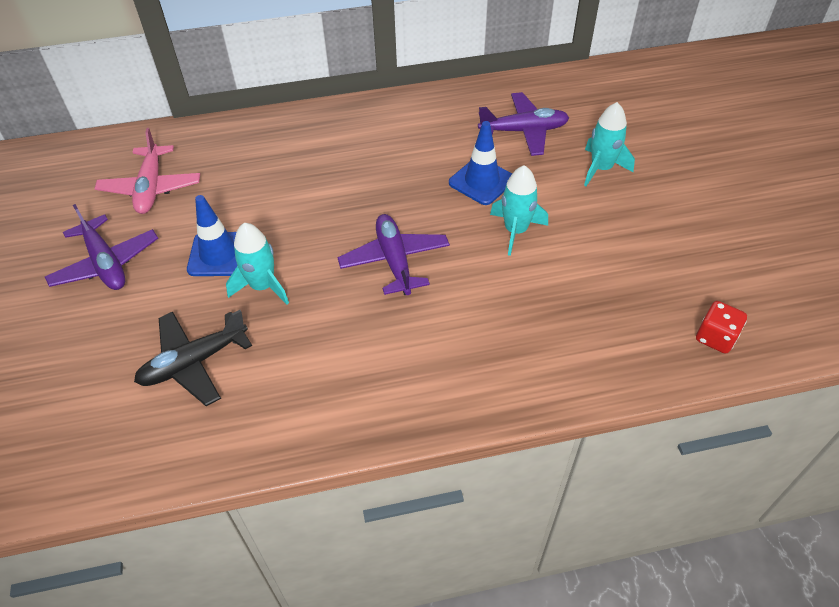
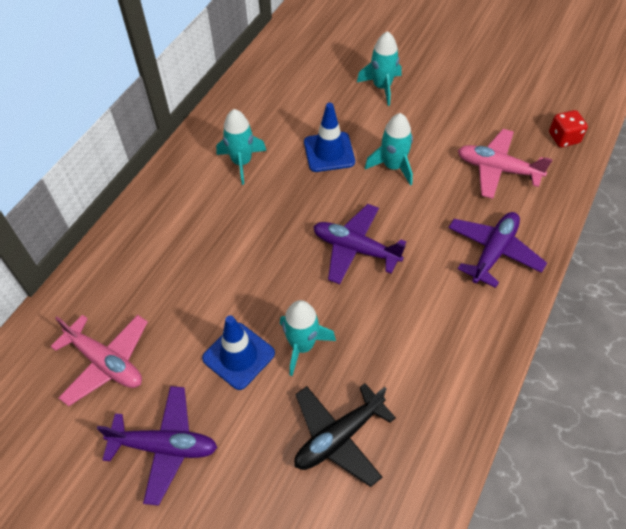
camera: 50 degrees left, 5 degrees up
(194, 362) = (338, 437): black plane -> black plane turned 45 degrees clockwise
(409, 139) = (242, 162): none -> turquoise rocket
(523, 131) = (305, 98): purple plane -> purple plane (493, 252)
(604, 307) = (497, 169): none -> pink plane

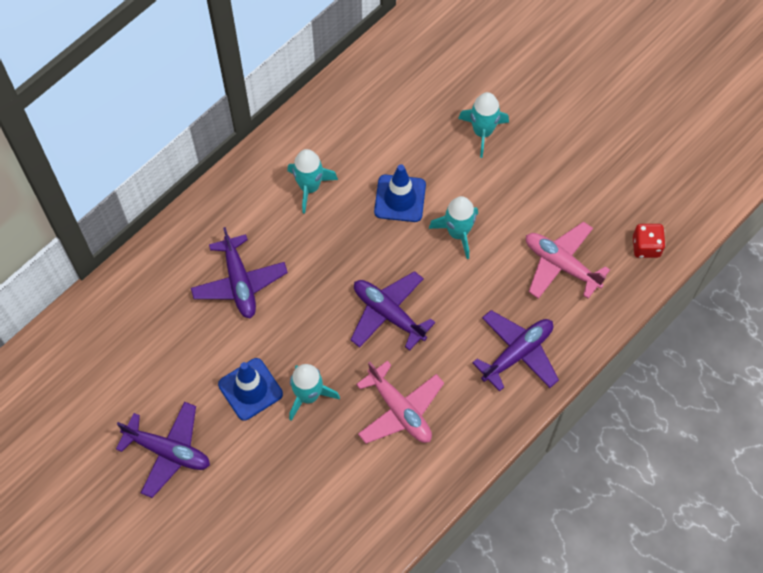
camera: 15 degrees right, 10 degrees up
(106, 362) = (135, 363): pink plane -> pink plane (400, 410)
(198, 258) = (239, 282): none -> purple plane
(338, 437) = (313, 485): black plane -> none

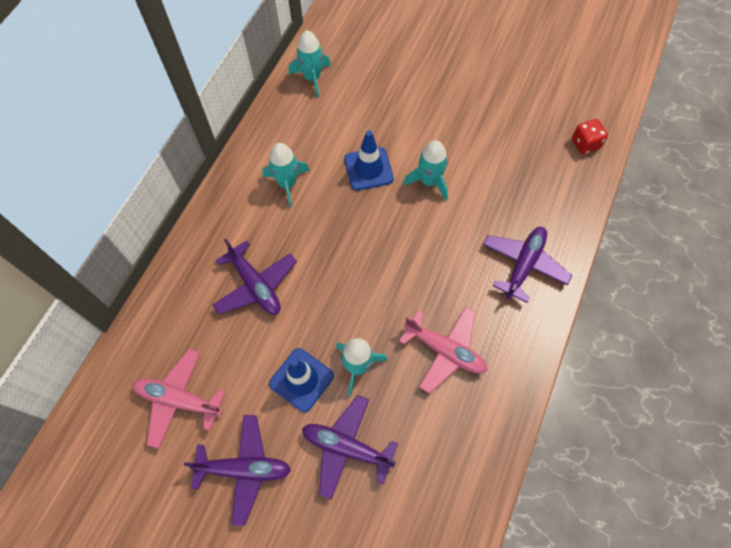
camera: 20 degrees left, 0 degrees up
(388, 314) = (399, 268): purple plane -> purple plane (347, 447)
(482, 132) = (414, 96): turquoise rocket -> turquoise rocket (312, 78)
(561, 264) = (525, 180): pink plane -> pink plane (179, 399)

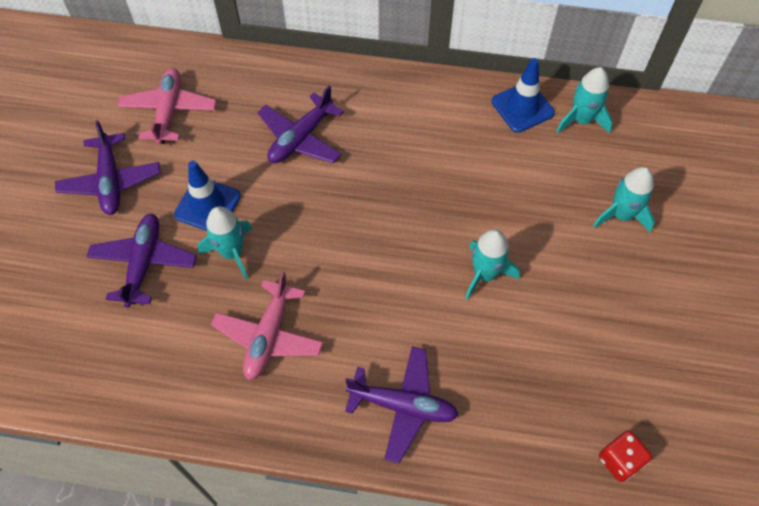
camera: 75 degrees right, 5 degrees down
(287, 184) = (430, 133): turquoise rocket -> turquoise rocket (621, 215)
(368, 169) = (478, 206): blue traffic cone -> blue traffic cone (522, 107)

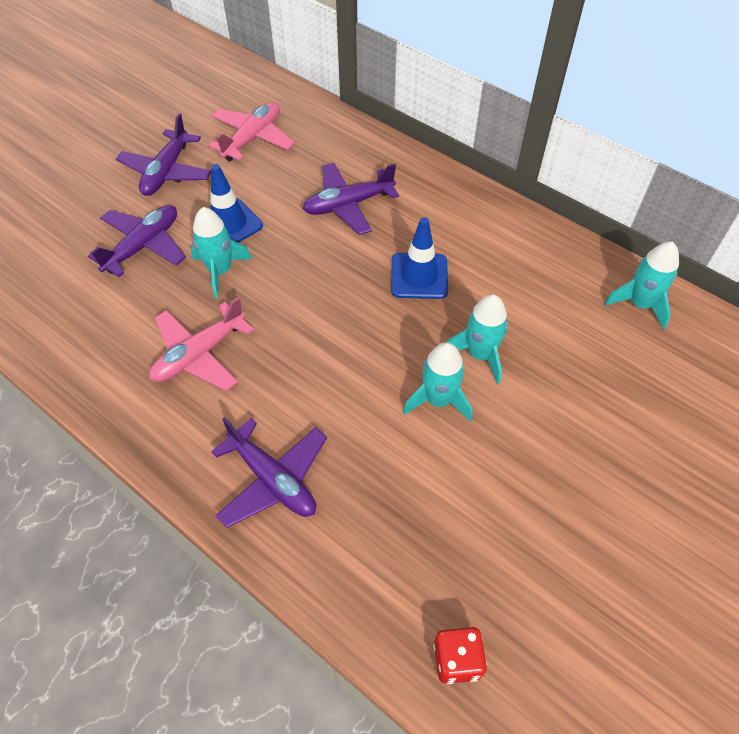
camera: 30 degrees right, 5 degrees down
(522, 107) = (583, 266): blue traffic cone -> blue traffic cone (419, 276)
(621, 215) = (624, 413): turquoise rocket -> turquoise rocket (480, 354)

